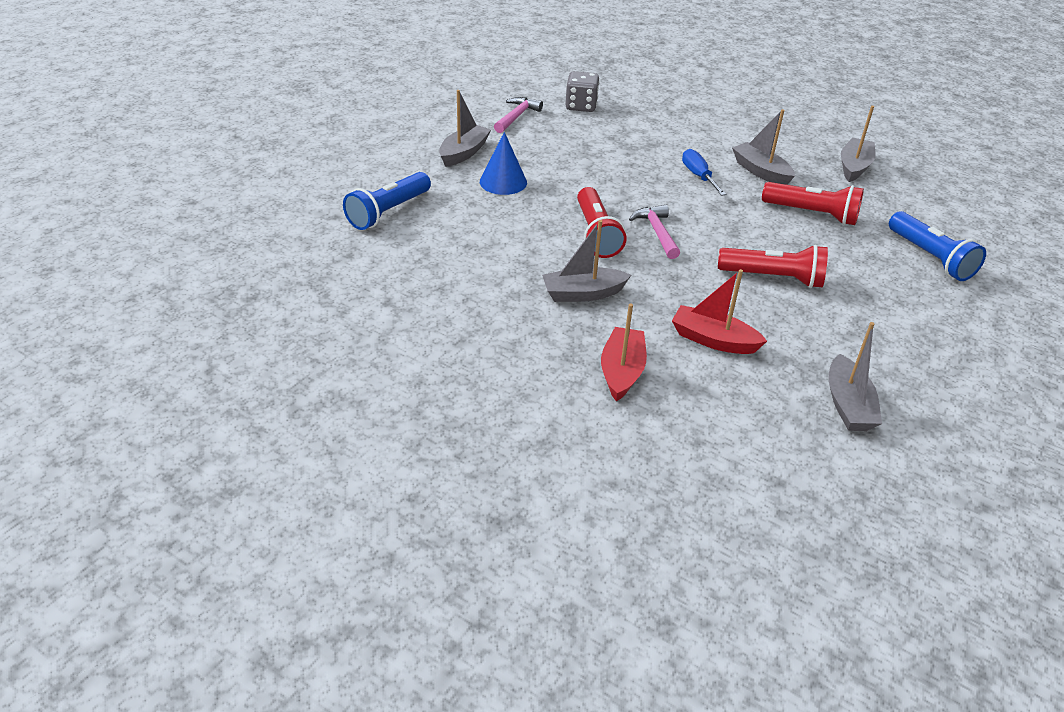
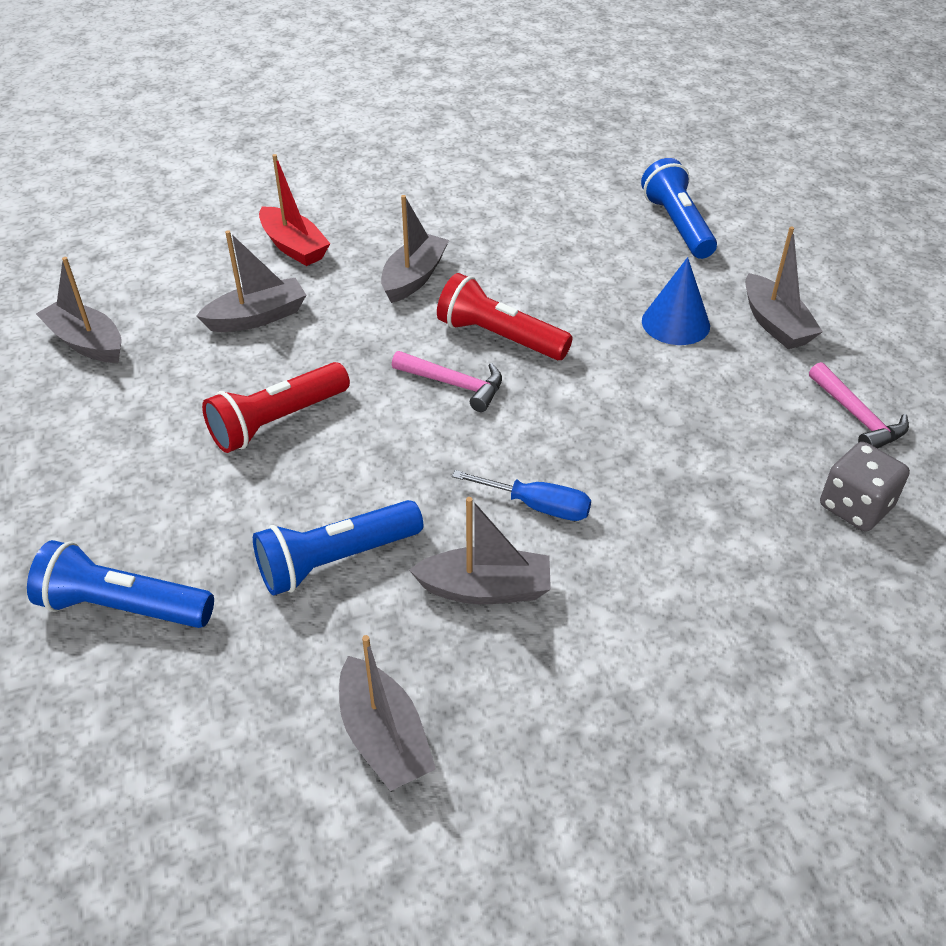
camera: 130 degrees right, 5 degrees up
(713, 340) = (257, 317): red boat -> grey boat
(812, 214) = (336, 560): red flashlight -> blue flashlight

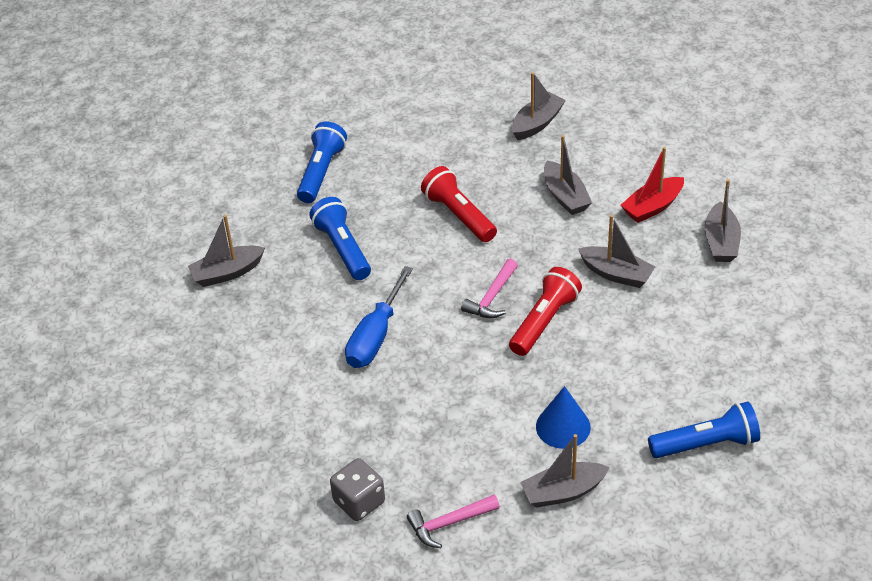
camera: 95 degrees right, 0 degrees up
(485, 589) = (314, 311): grey boat -> grey boat (721, 242)
(537, 506) = (375, 336): blue screwdriver -> blue screwdriver, size x1.53

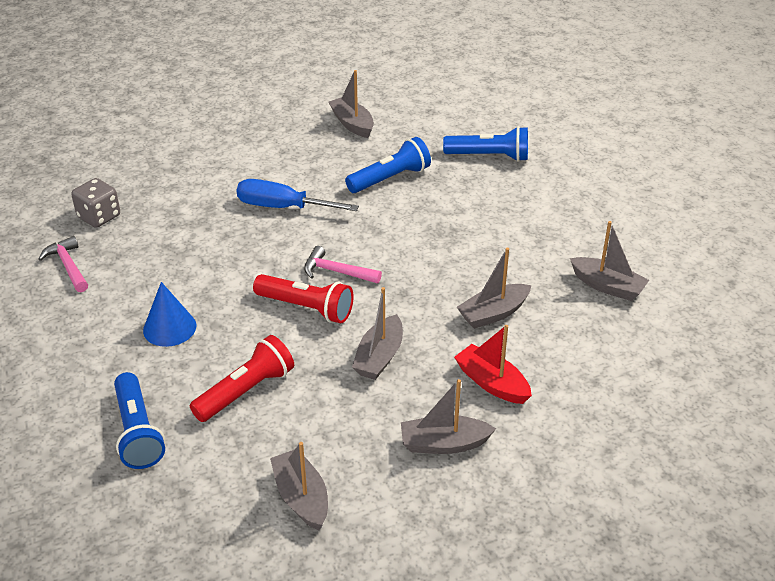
camera: 80 degrees right, 5 degrees down
(459, 215) = (448, 242): red flashlight -> red flashlight (246, 391)
(563, 492) = (91, 332): grey boat -> grey boat (301, 497)

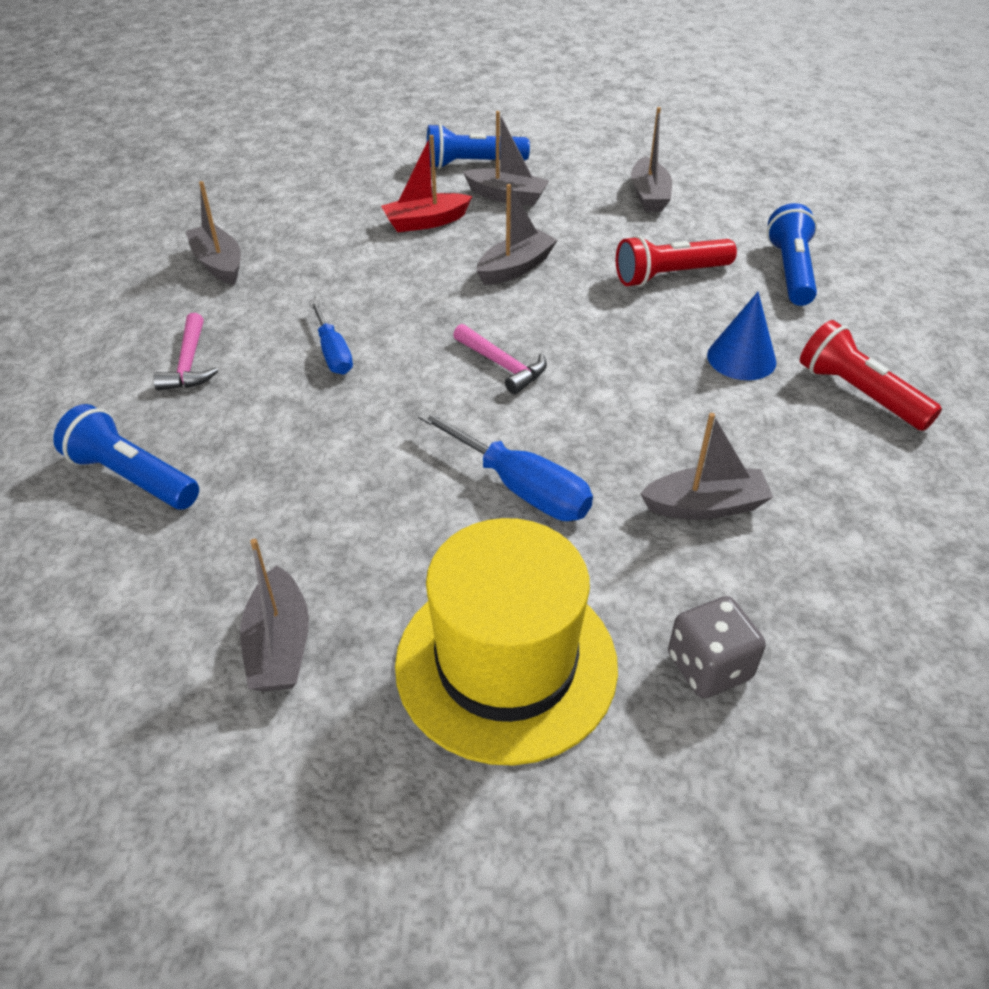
camera: 155 degrees left, 5 degrees up
(68, 266) = (885, 487): pink hammer -> pink hammer (189, 364)
(99, 216) = (837, 571): grey dice -> grey dice (709, 666)
(251, 143) = (506, 664): none -> yellow hat
(306, 308) = (565, 334): red flashlight -> red flashlight (859, 394)
(390, 179) = (320, 486): blue flashlight -> blue flashlight (473, 164)
(454, 247) = (333, 353): none -> blue screwdriver
(492, 383) = (425, 222): red boat -> red boat turned 90 degrees clockwise
(493, 313) = (364, 273): grey boat -> grey boat (705, 506)

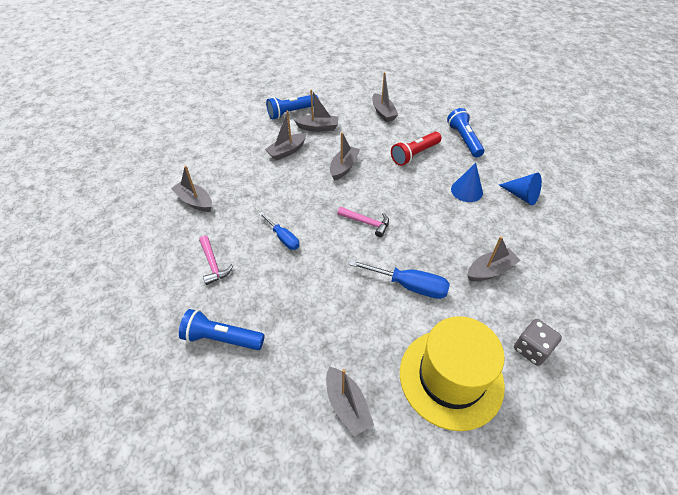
camera: 20 degrees left, 5 degrees up
(425, 222) = (287, 151): red boat -> grey boat
(859, 394) = (522, 196): red flashlight -> blue cone

